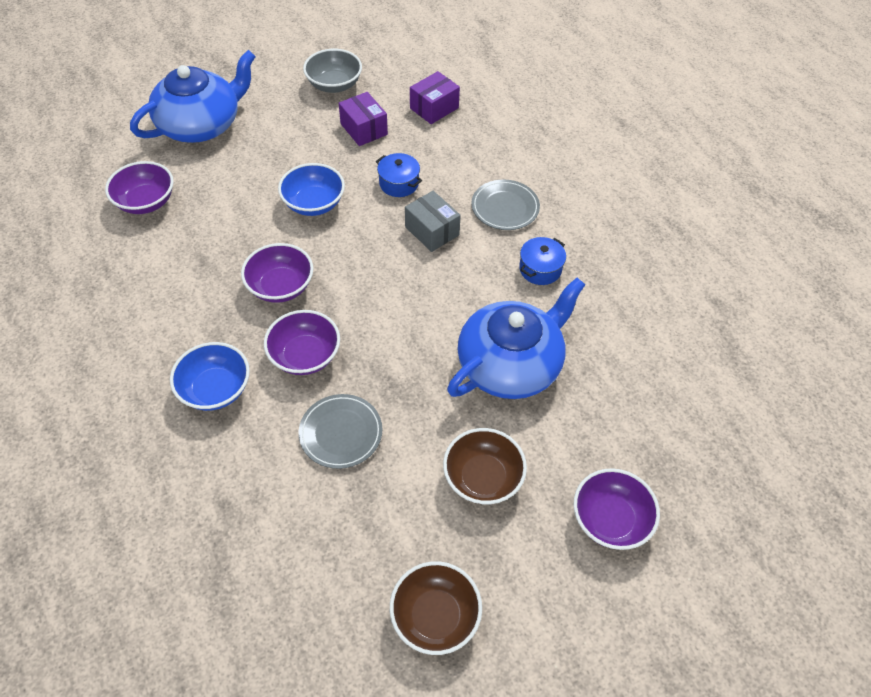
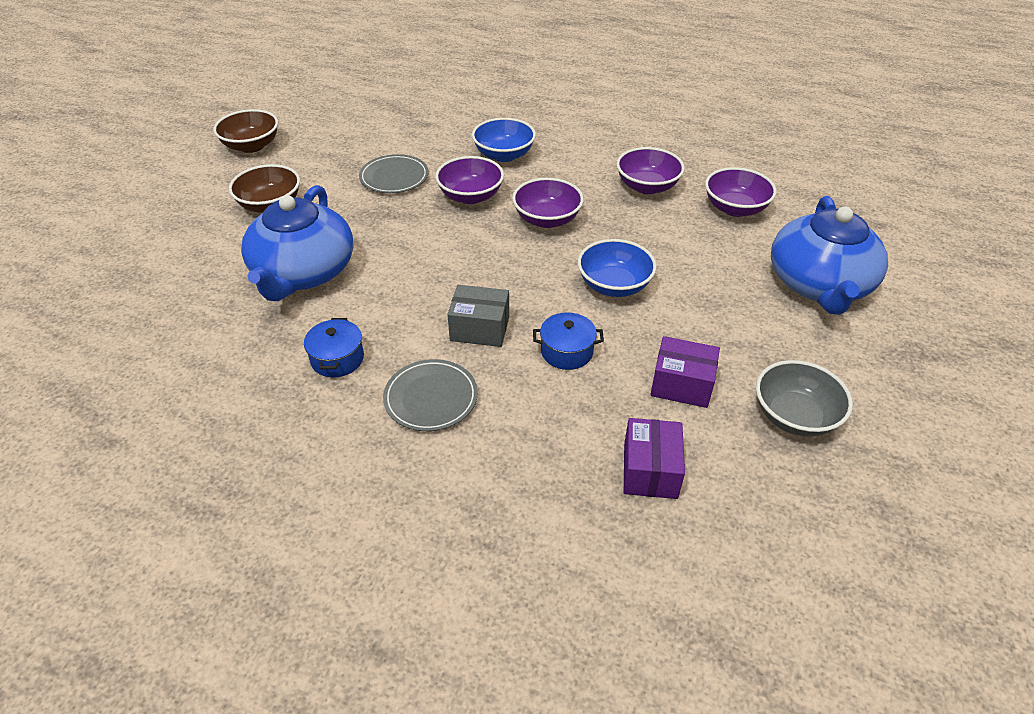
camera: 140 degrees right, 10 degrees down
(610, 520) = (156, 230): purple bowl -> purple bowl (647, 186)

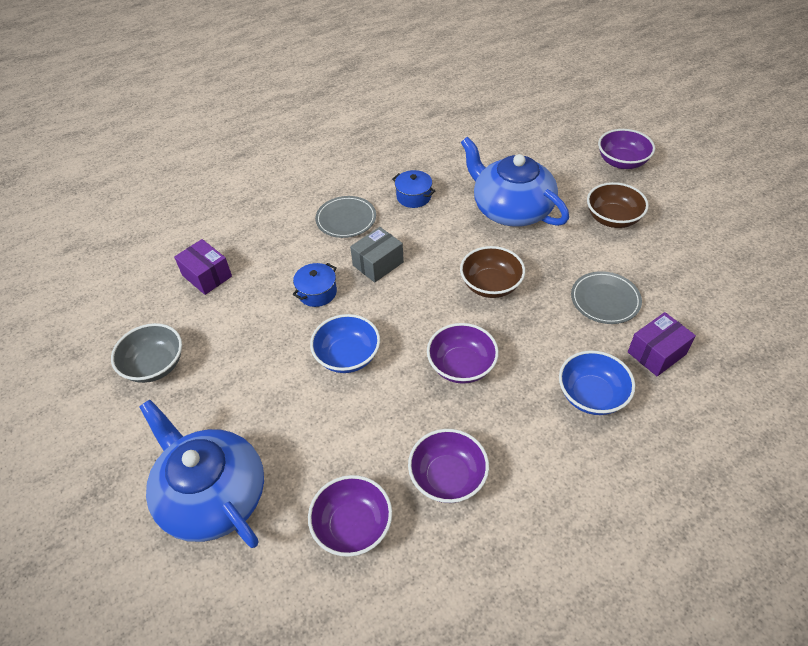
camera: 130 degrees right, 5 degrees up
(251, 146) = (723, 234): brown bowl -> brown bowl (491, 285)
(470, 196) = (536, 334): purple bowl -> purple bowl (622, 162)
(681, 384) = (235, 329): purple box -> purple box (656, 353)

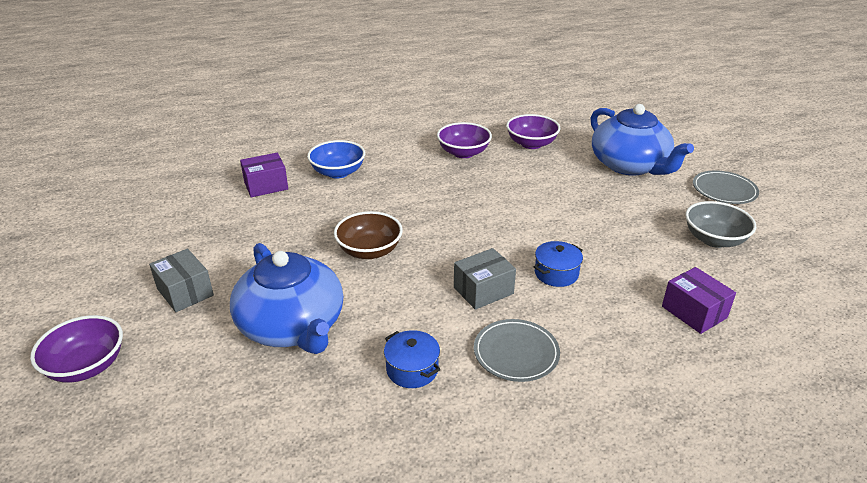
camera: 170 degrees left, 15 degrees down
(347, 356) = (527, 220): blue bowl -> none
(461, 366) = (428, 200): purple bowl -> none
(605, 300) = (271, 223): grey plate -> grey plate (724, 190)
(613, 218) = (185, 292): brown bowl -> grey box

